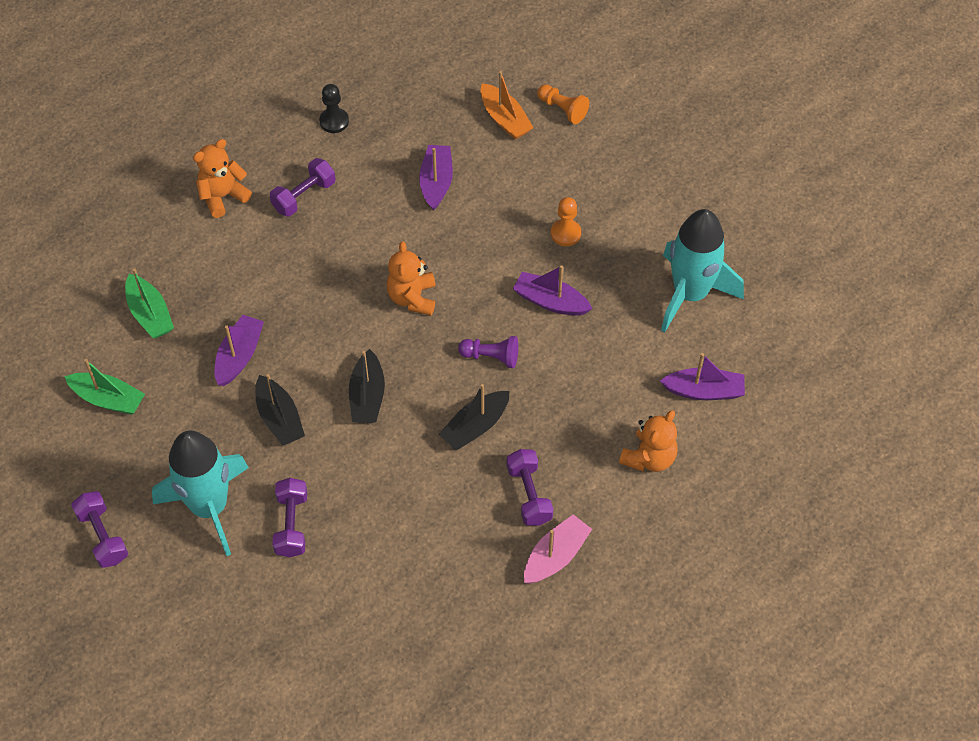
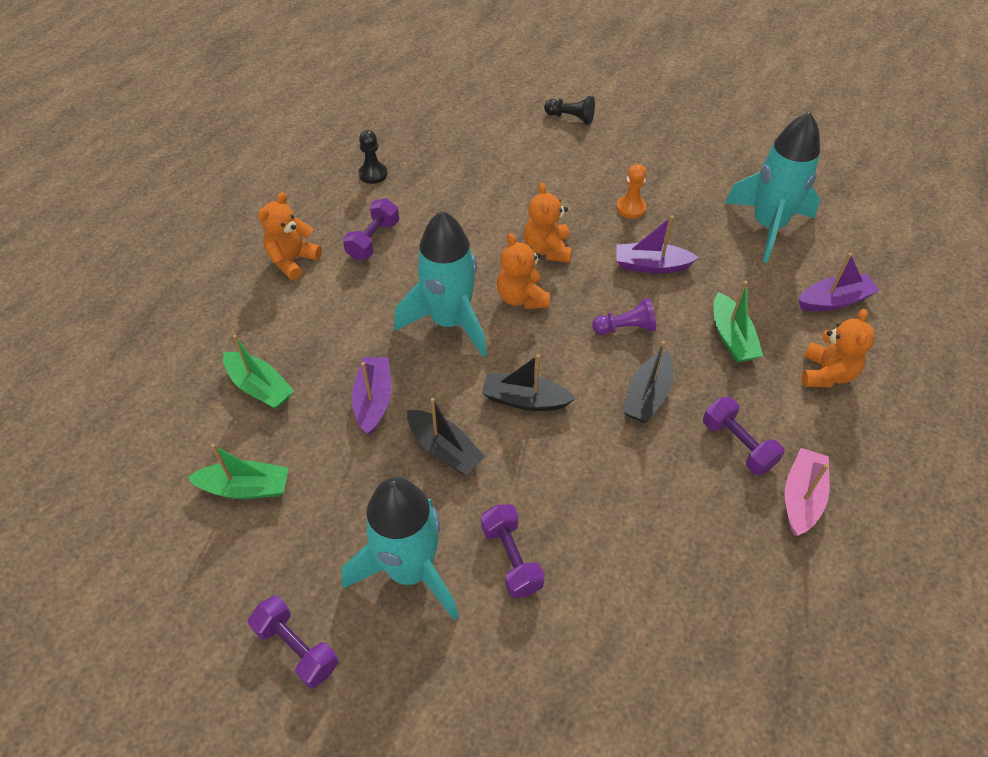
camera: 20 degrees left, 5 degrees down
(336, 302) = (449, 322): none -> turquoise rocket
(367, 396) = (525, 400): black boat -> black boat turned 120 degrees clockwise
(436, 182) = (492, 198): purple boat -> none
(461, 255) = (547, 249): none -> orange teddy bear
(504, 119) = (526, 136): orange boat -> none
(562, 109) = (571, 118): orange pawn -> black pawn
(583, 396) = (731, 337): none -> green boat

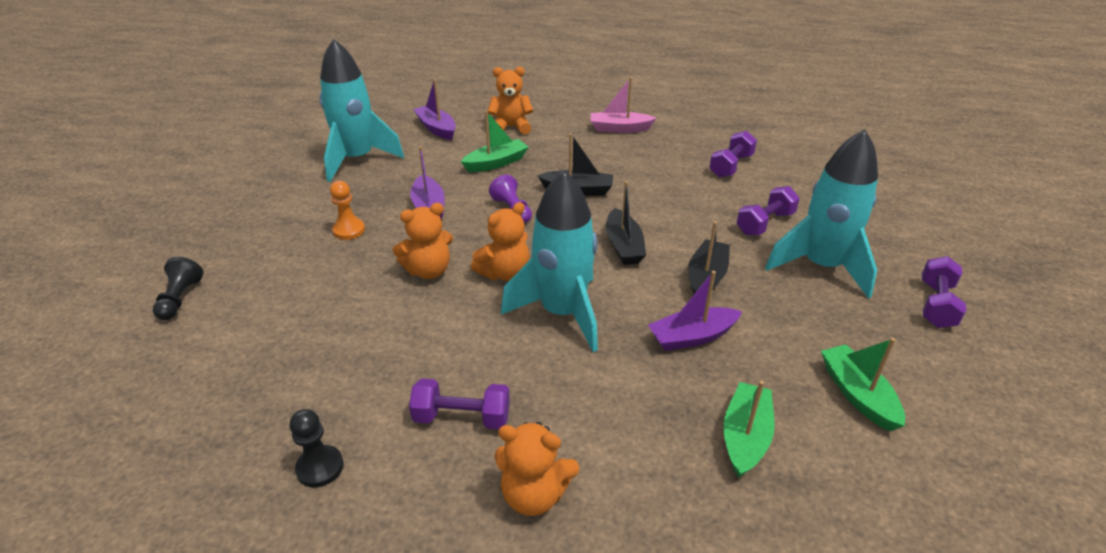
camera: 110 degrees left, 15 degrees down
(738, 445) = (595, 151): purple dumbbell -> purple dumbbell (731, 166)

